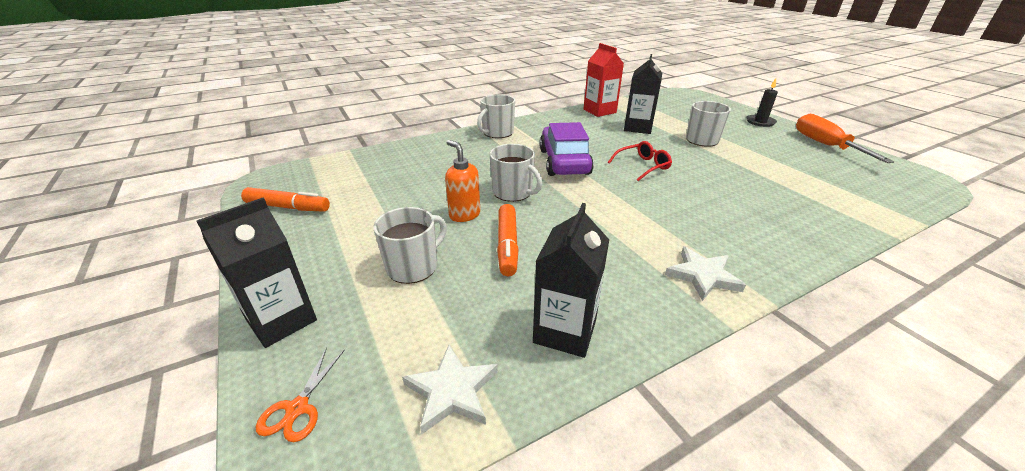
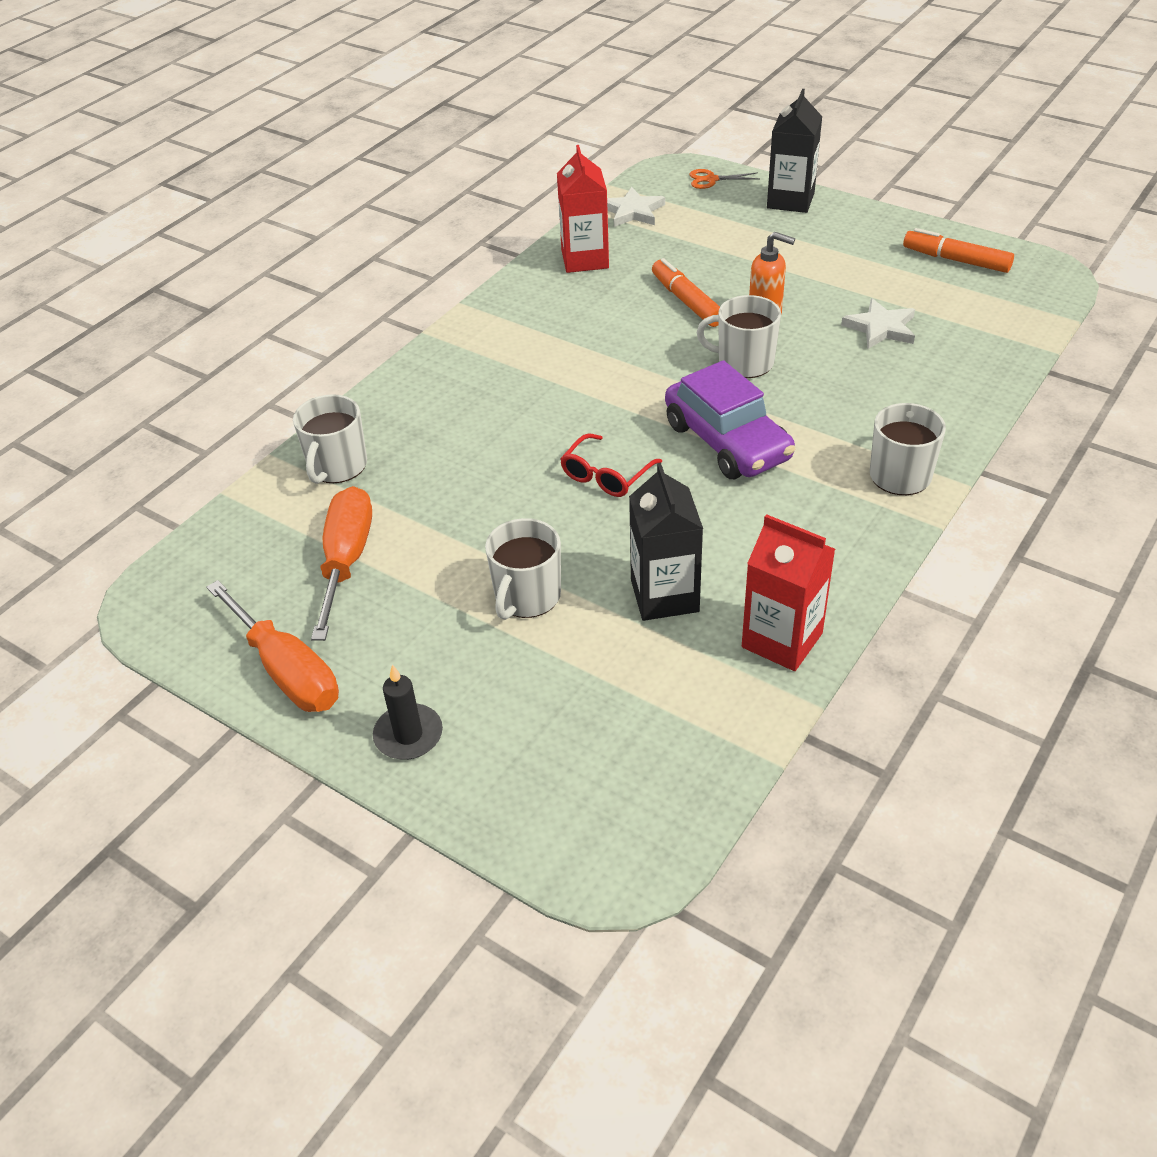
camera: 155 degrees right, 10 degrees up
(288, 207) = (956, 260): orange marker -> orange marker turned 45 degrees clockwise
(297, 408) = (711, 180): orange scissors -> orange scissors turned 75 degrees counterclockwise
(413, 266) = (748, 257): white mug -> white mug (337, 466)
(565, 331) = (585, 259): black carton -> red carton
(702, 276) = (488, 335): white star -> white star (881, 328)
(806, 171) = (346, 560): none -> orange screwdriver

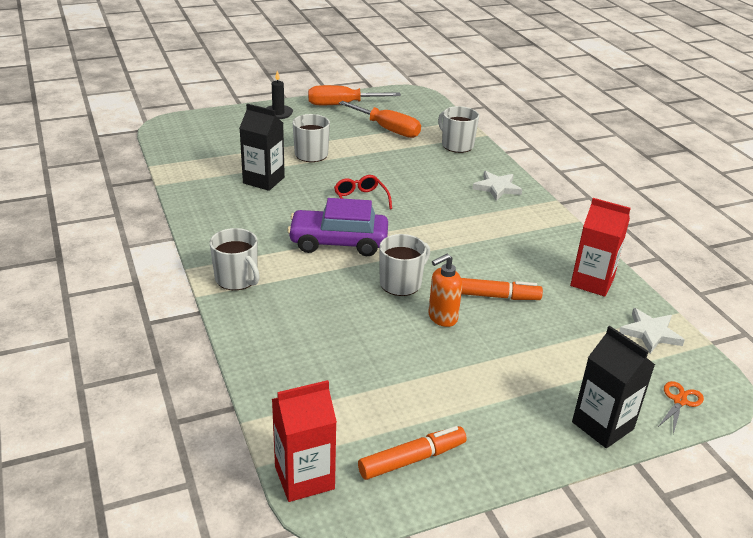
camera: 120 degrees right, 10 degrees down
(782, 640) = (198, 193): red carton -> red carton (304, 477)
(881, 328) = (371, 358): white star -> white star (497, 188)

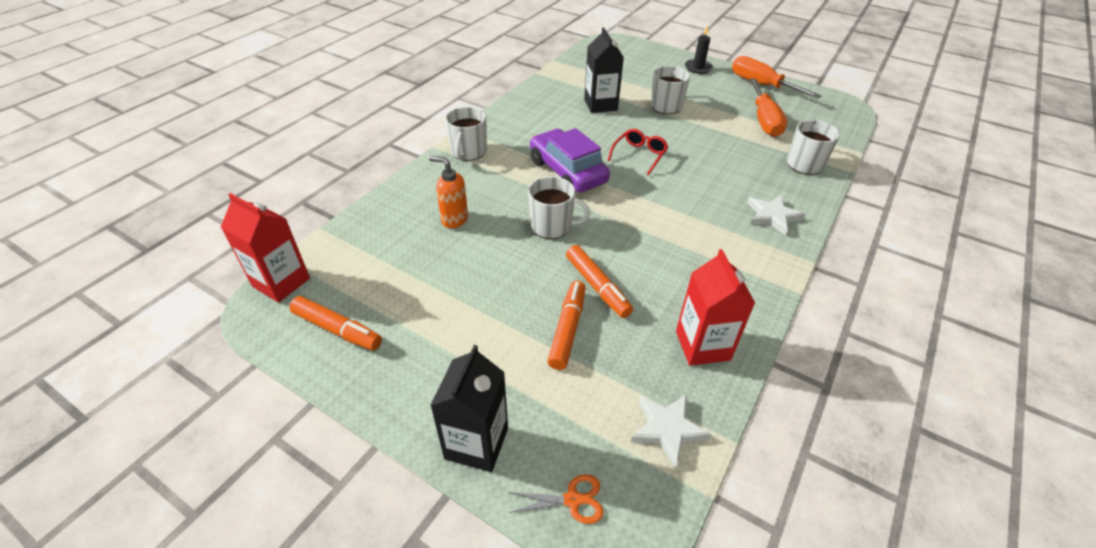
camera: 55 degrees right, 10 degrees up
(442, 318) = (531, 268): orange soap dispenser -> orange soap dispenser (454, 219)
(526, 331) = (567, 329): none -> orange marker

